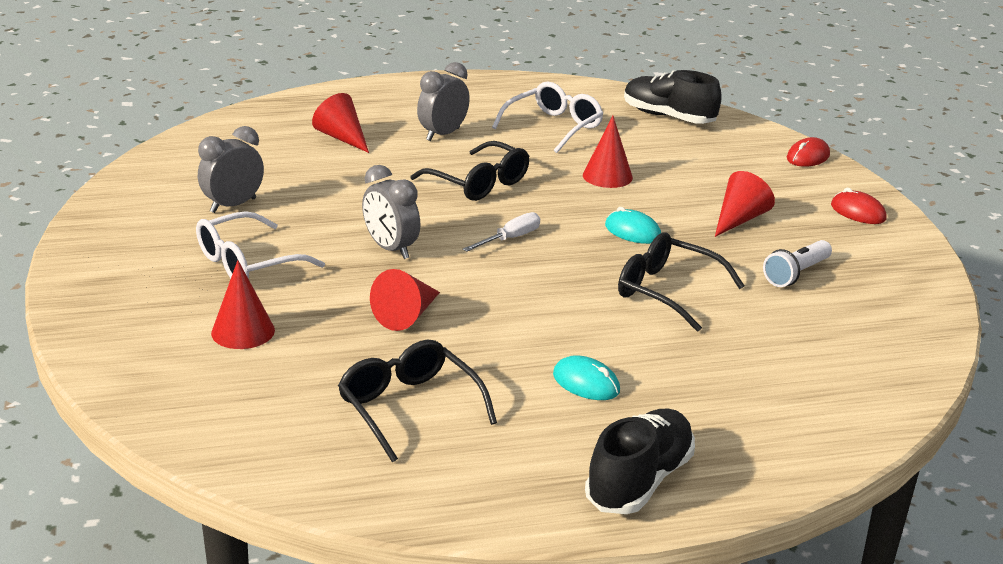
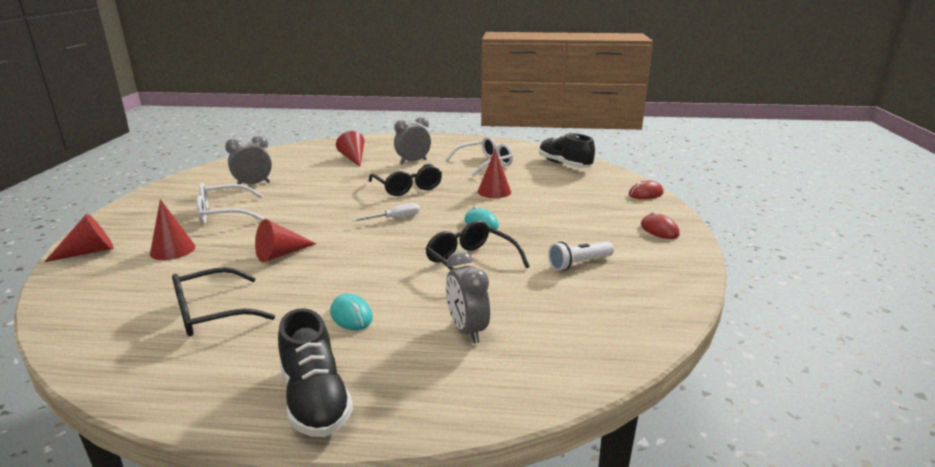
camera: 20 degrees right, 5 degrees down
(390, 249) = (314, 216): grey clock -> grey clock (467, 330)
(410, 408) = (212, 313): black glasses -> black glasses turned 105 degrees counterclockwise
(639, 481) = (315, 399): black shoe -> black shoe turned 105 degrees clockwise
(739, 219) = (564, 225): red cone -> red cone (89, 252)

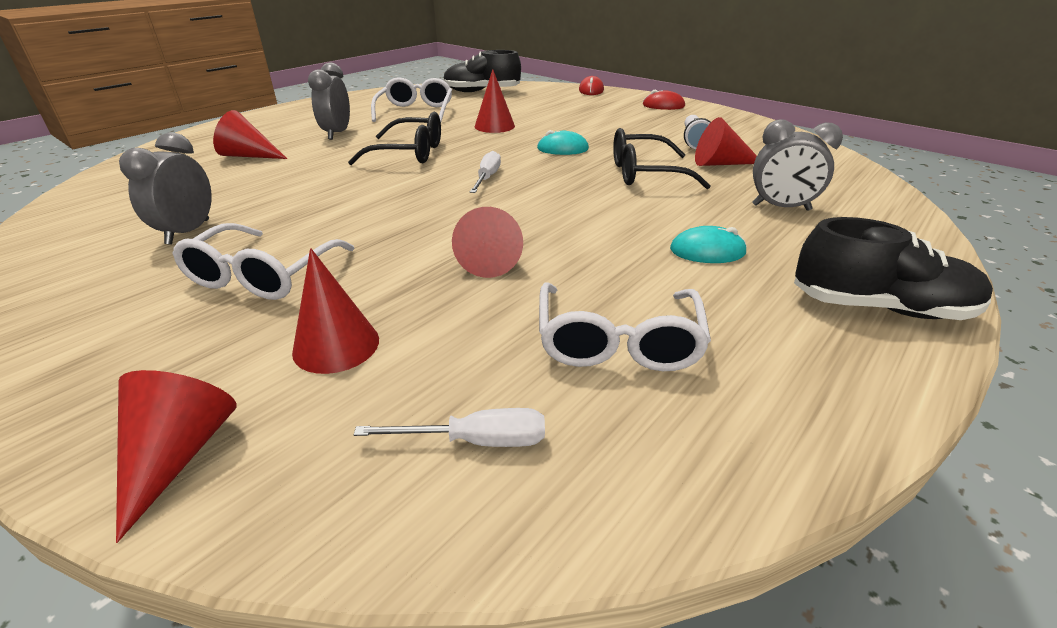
camera: 55 degrees left, 10 degrees up
(113, 302) = (476, 441): none -> white screwdriver
(212, 313) = (618, 341): black glasses -> white glasses
(537, 286) = (720, 163): none -> red cone

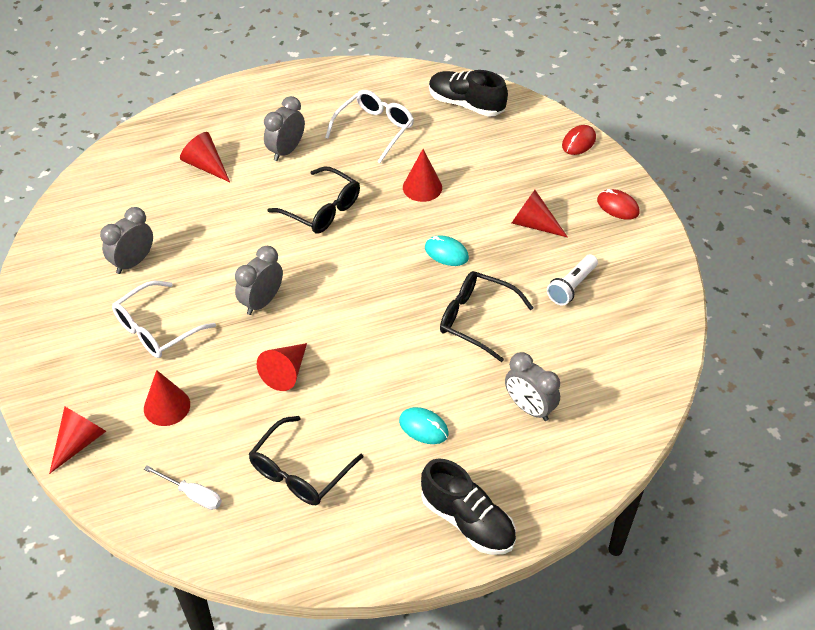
camera: 30 degrees right, 15 degrees up
(399, 218) = (262, 302): none -> grey clock
(487, 178) = (353, 274): white screwdriver -> none
(618, 341) = (300, 471): white glasses -> black glasses
(720, 163) = (553, 332): red cone -> red cone (533, 224)

